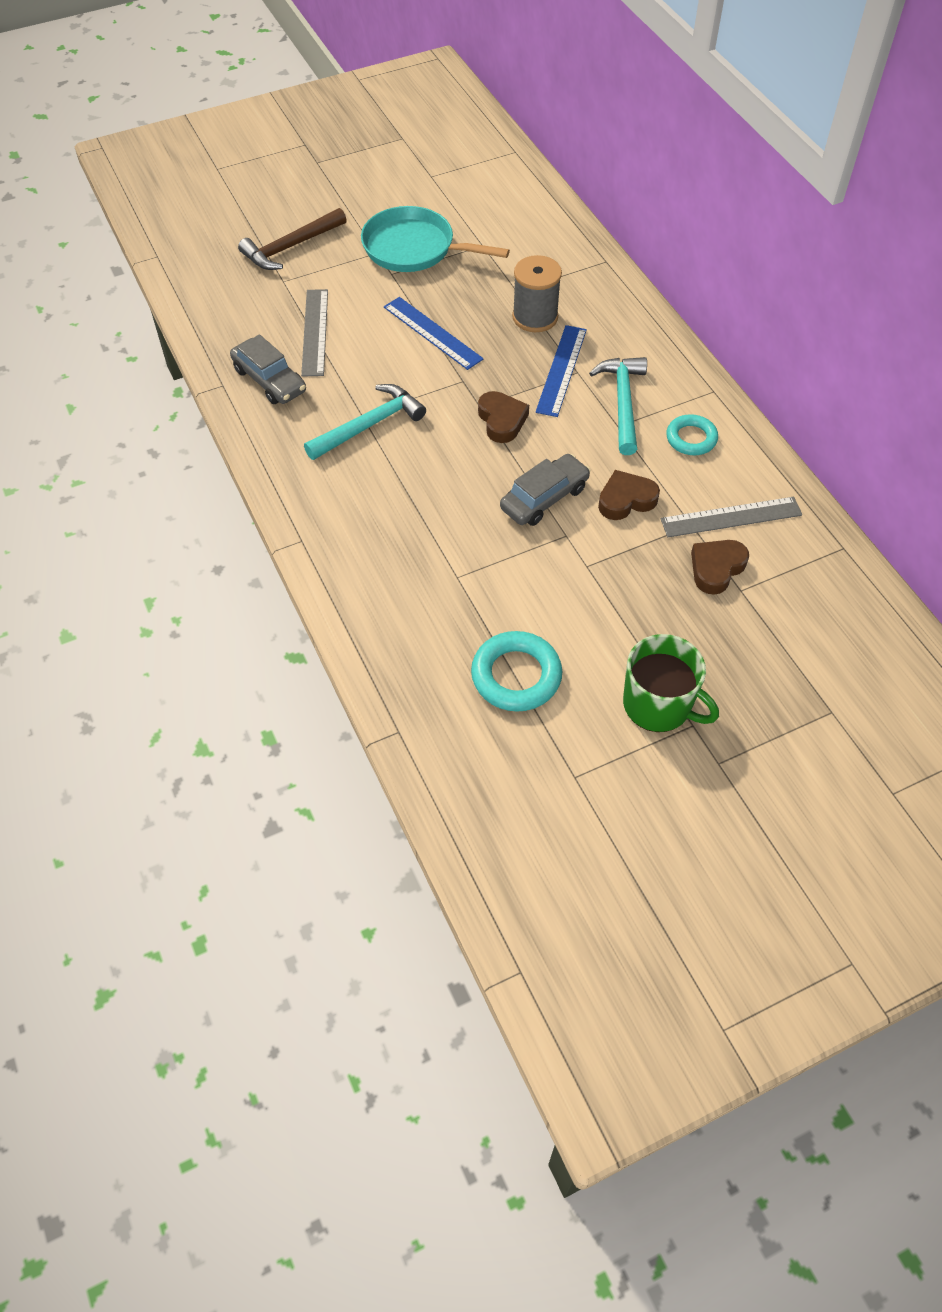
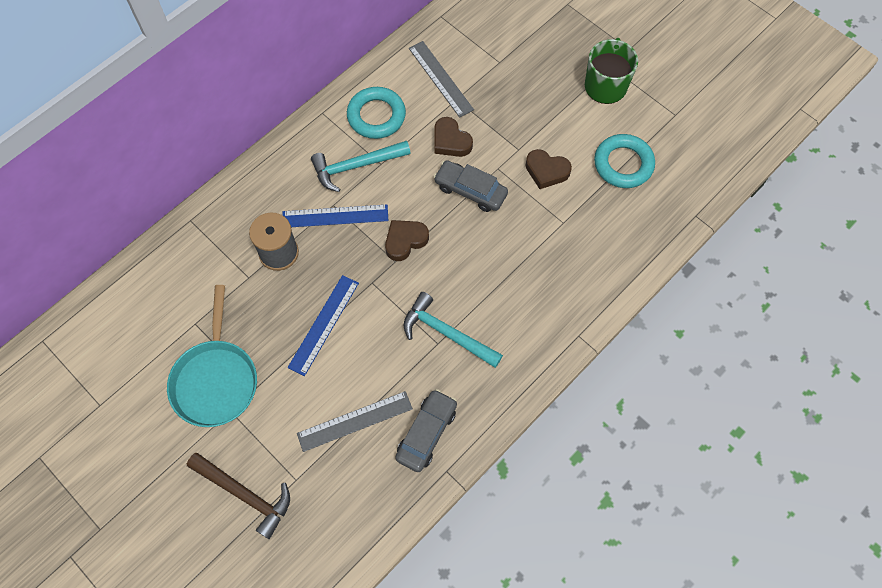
camera: 110 degrees left, 10 degrees up
(691, 438) = (376, 116): turquoise ring -> turquoise ring, size x1.53
(716, 568) = (488, 78): brown heart -> brown heart (546, 171)

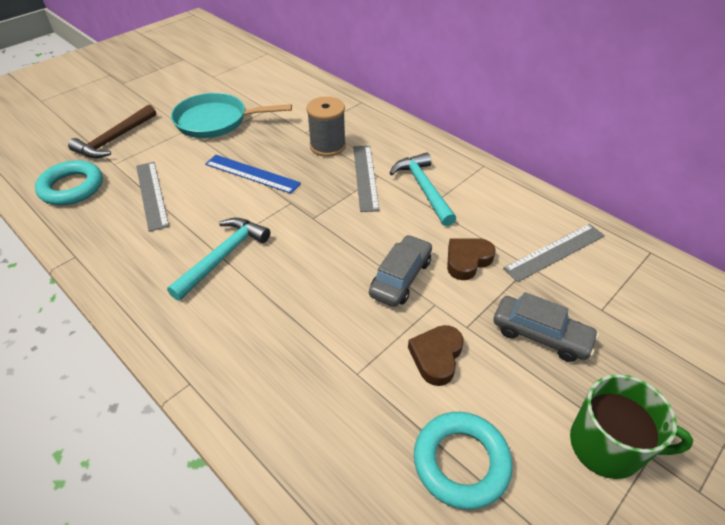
camera: 90 degrees right, 20 degrees down
(335, 216) = (365, 177): blue ruler -> grey ruler
(376, 116) = (488, 201): turquoise ring -> turquoise ring (72, 187)
(405, 241) = (336, 224): brown heart -> none
(426, 433) = (120, 242): grey car -> grey car (540, 335)

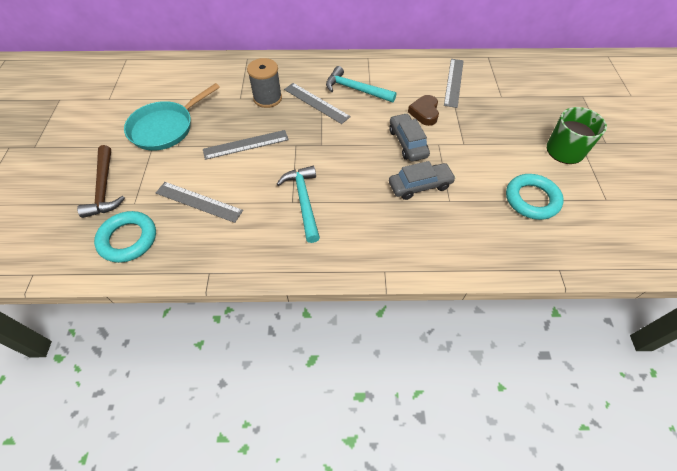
camera: 45 degrees left, 10 degrees up
(252, 174) = (246, 145): blue ruler -> grey ruler
(436, 357) = (470, 166): brown heart -> none
(540, 335) = (494, 125): grey car -> grey car (420, 186)

